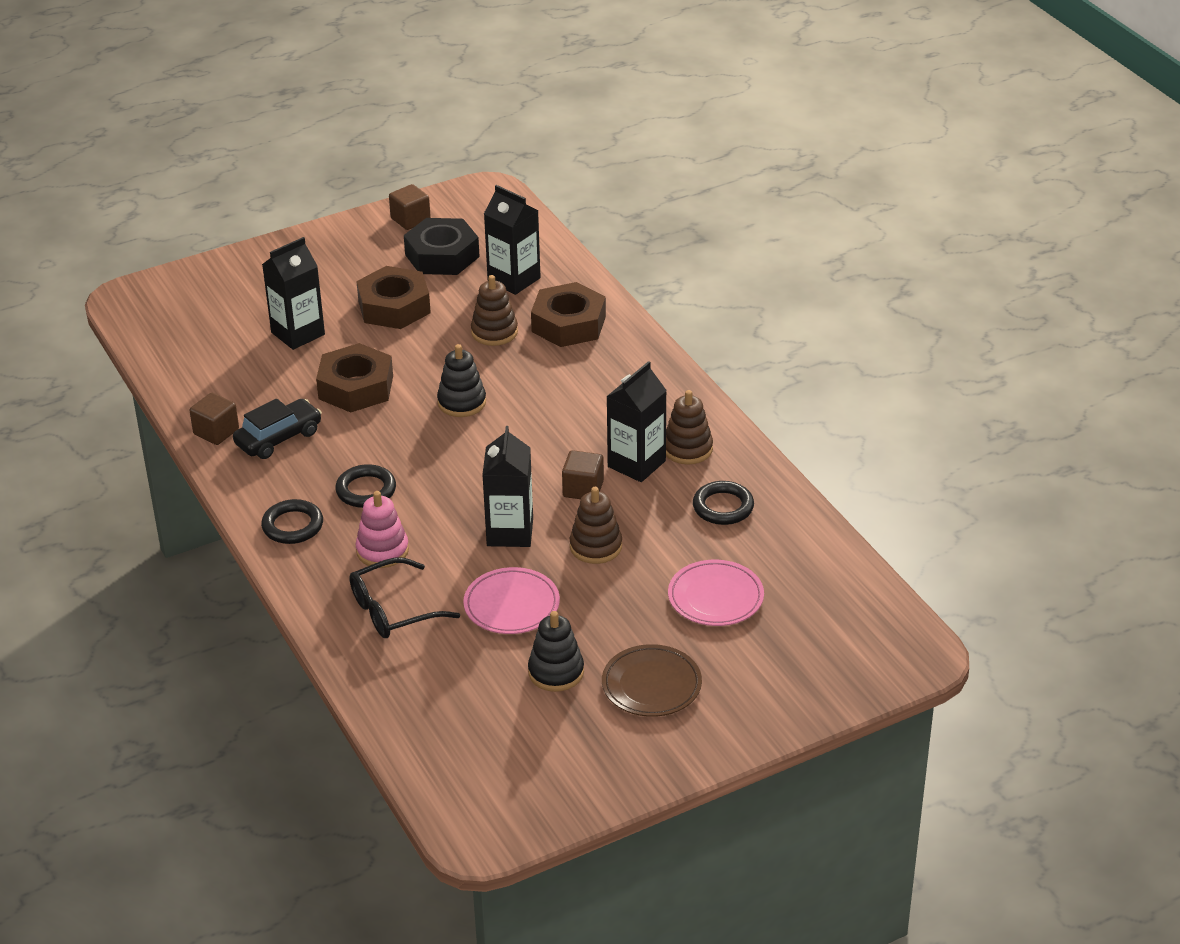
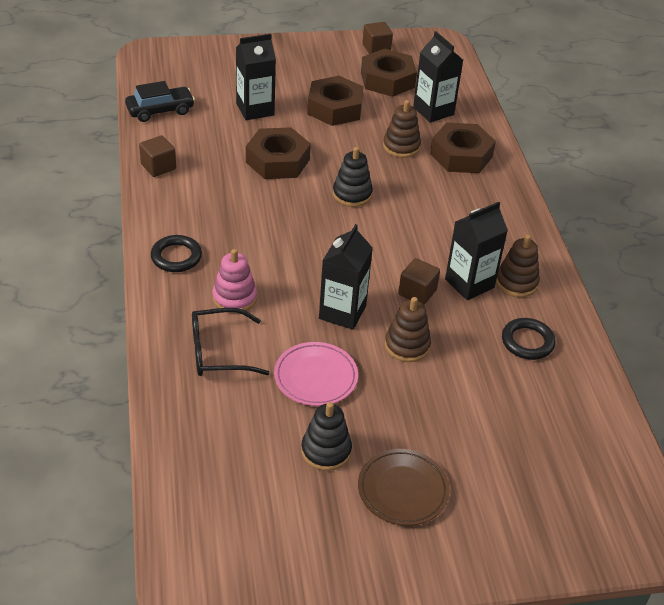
camera: 15 degrees right, 5 degrees up
(278, 438) = (201, 184): black car -> black car (160, 110)
(366, 490) = (246, 244): black ring -> none
(442, 255) = (387, 80): black nut -> brown nut
(715, 597) = (490, 423): pink plate -> none

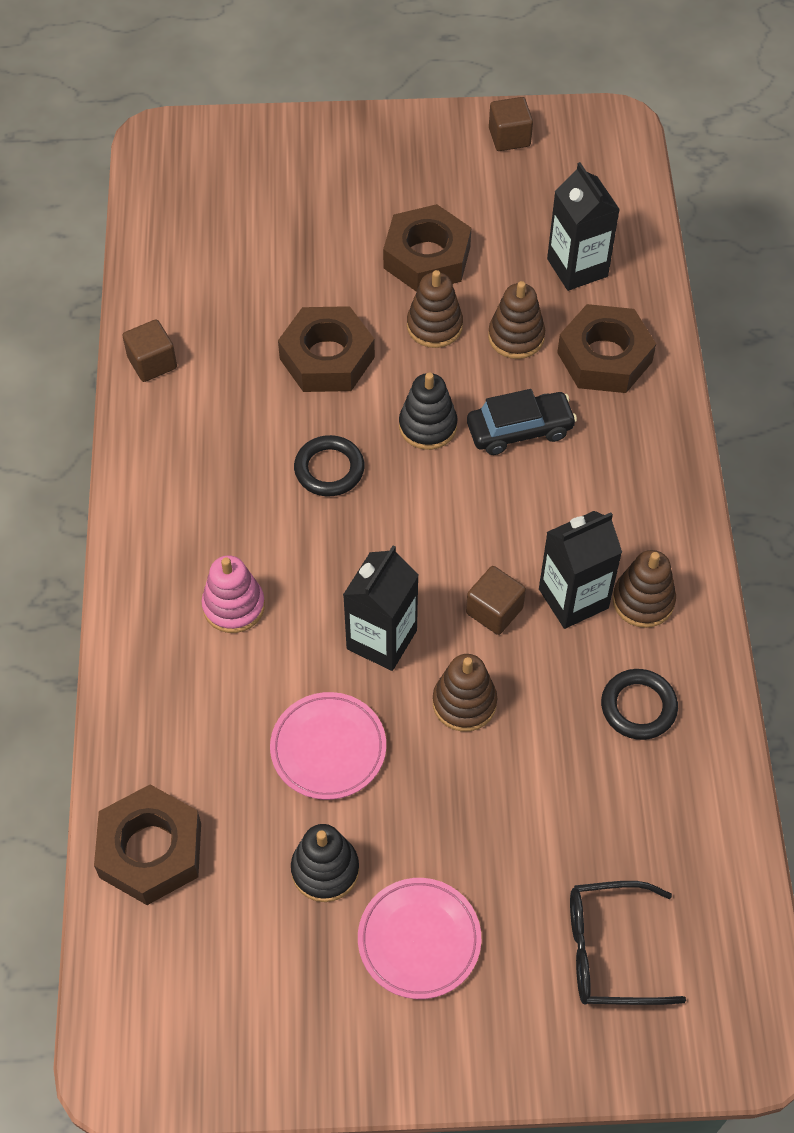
camera: 10 degrees right, 15 degrees up
(160, 110) = (166, 254): black car -> black car (520, 430)
(176, 257) = (160, 529): black ring -> black ring (329, 469)
(218, 352) = (200, 697): black glasses -> black glasses (609, 951)
(255, 109) = (306, 256): black carton -> none
(346, 142) = (434, 326): none -> brown stacking toy
(387, 80) = (516, 202): brown nut -> brown nut (151, 850)
(402, 490) = (419, 940): brown plate -> pink plate

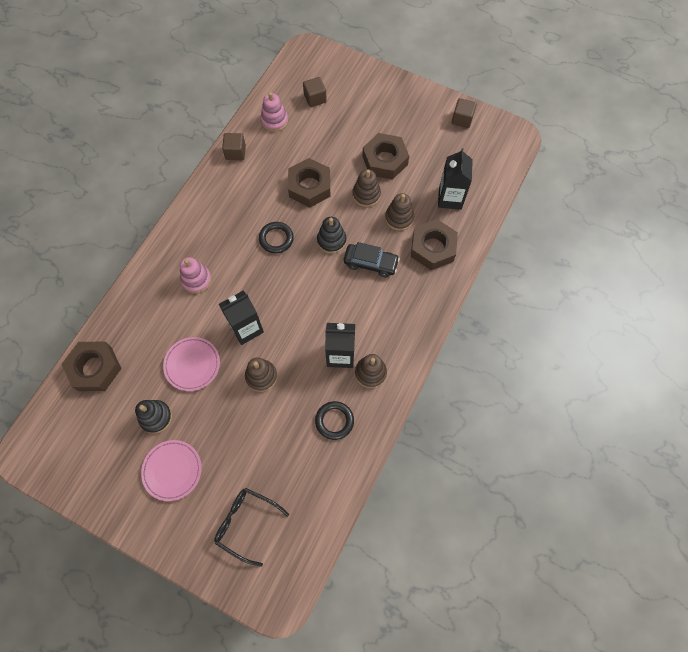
camera: 30 degrees right, 10 degrees up
(186, 279) = (274, 121): none -> pink stacking toy
(494, 610) = (302, 341): brown cube -> brown cube (315, 98)

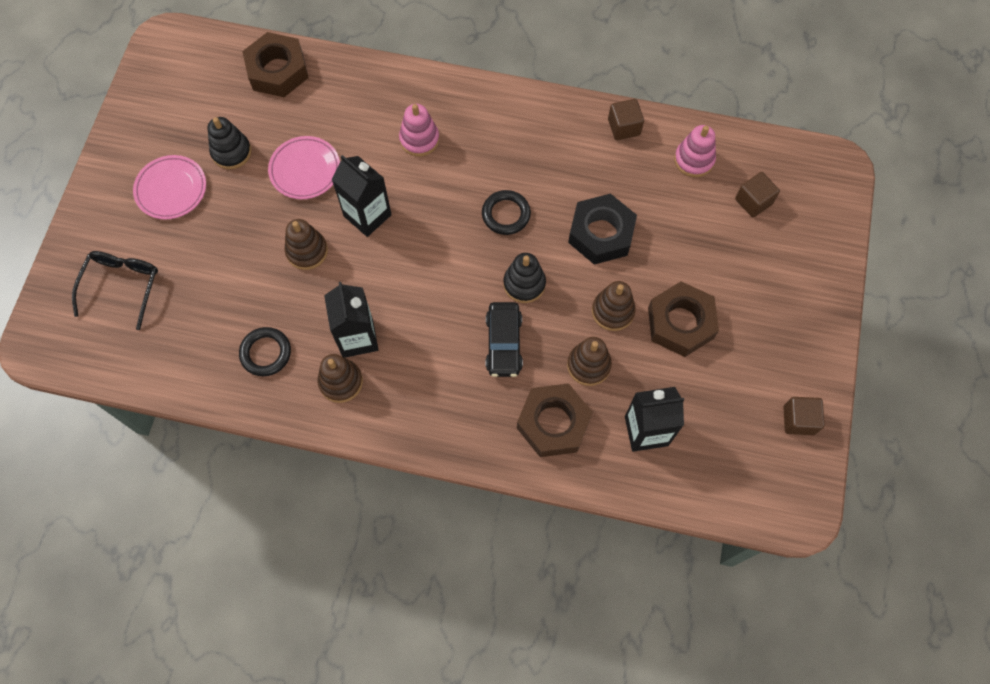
camera: 75 degrees right, 0 degrees up
(309, 186) = (601, 234): brown nut -> black nut

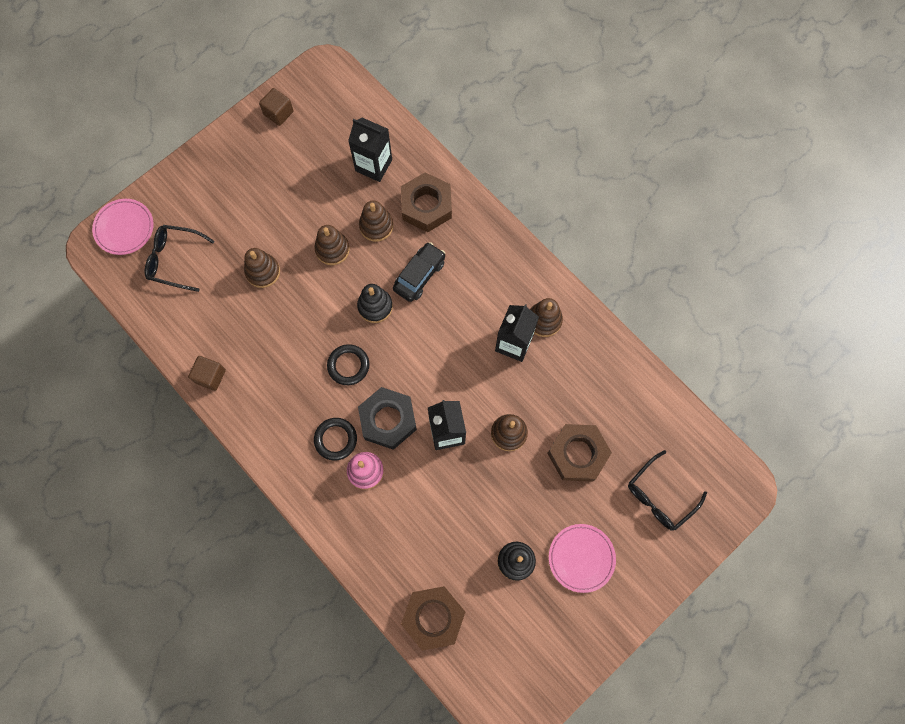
camera: 145 degrees left, 5 degrees up
(266, 353) = (583, 374): black ring -> black ring (335, 439)
(305, 170) = (469, 504): pink plate -> pink plate (124, 228)
(601, 234) = (295, 307): black nut -> black nut (388, 420)
(661, 245) = (263, 272): none -> brown stacking toy
(680, 323) = (296, 213): brown nut -> brown nut (577, 454)
(694, 160) = (185, 317): pink stacking toy -> none
(753, 201) = (174, 260): brown cube -> black glasses

